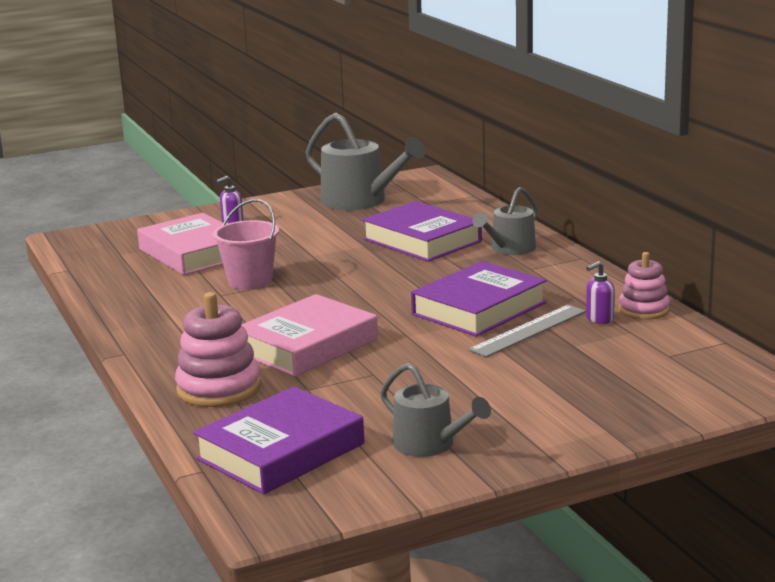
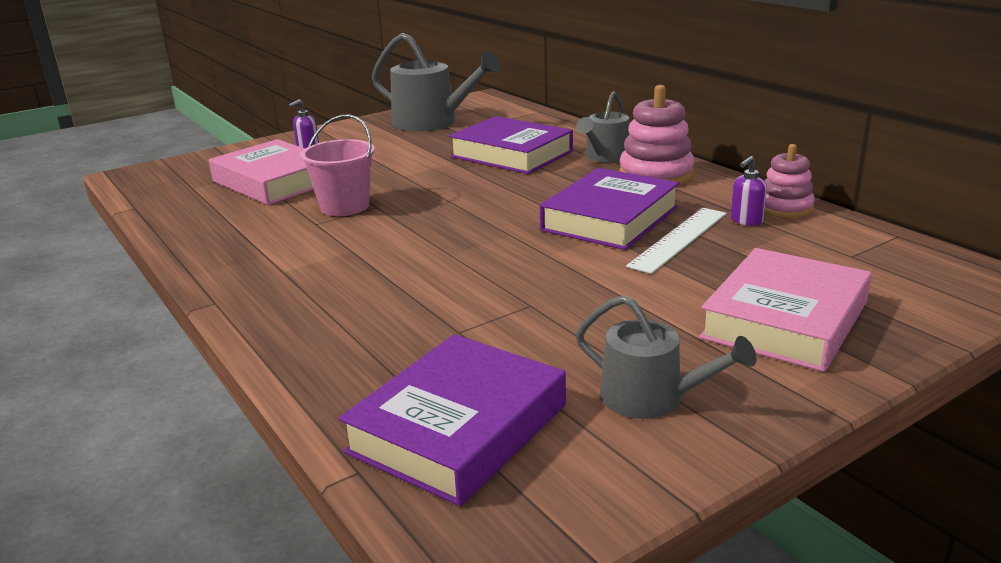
camera: 10 degrees left, 5 degrees up
(219, 388) = (346, 340): pink stacking toy -> pink stacking toy (656, 174)
(306, 345) = (436, 275): pink book -> pink book (784, 320)
(528, 330) = (678, 239): grey ruler -> white ruler

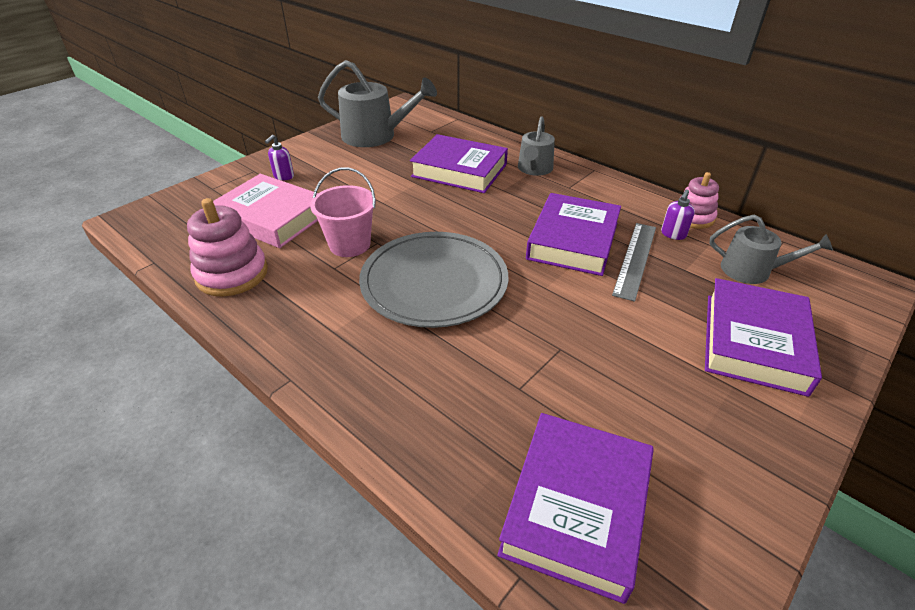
camera: 15 degrees left, 15 degrees up
(419, 242) = (434, 282): none -> grey plate
(651, 398) = (704, 446): grey watering can -> grey watering can (752, 270)
(656, 174) = (582, 187): pink stacking toy -> pink stacking toy (232, 274)
(678, 239) = (635, 259): white ruler -> grey ruler
(784, 320) = (753, 342): pink book -> purple book

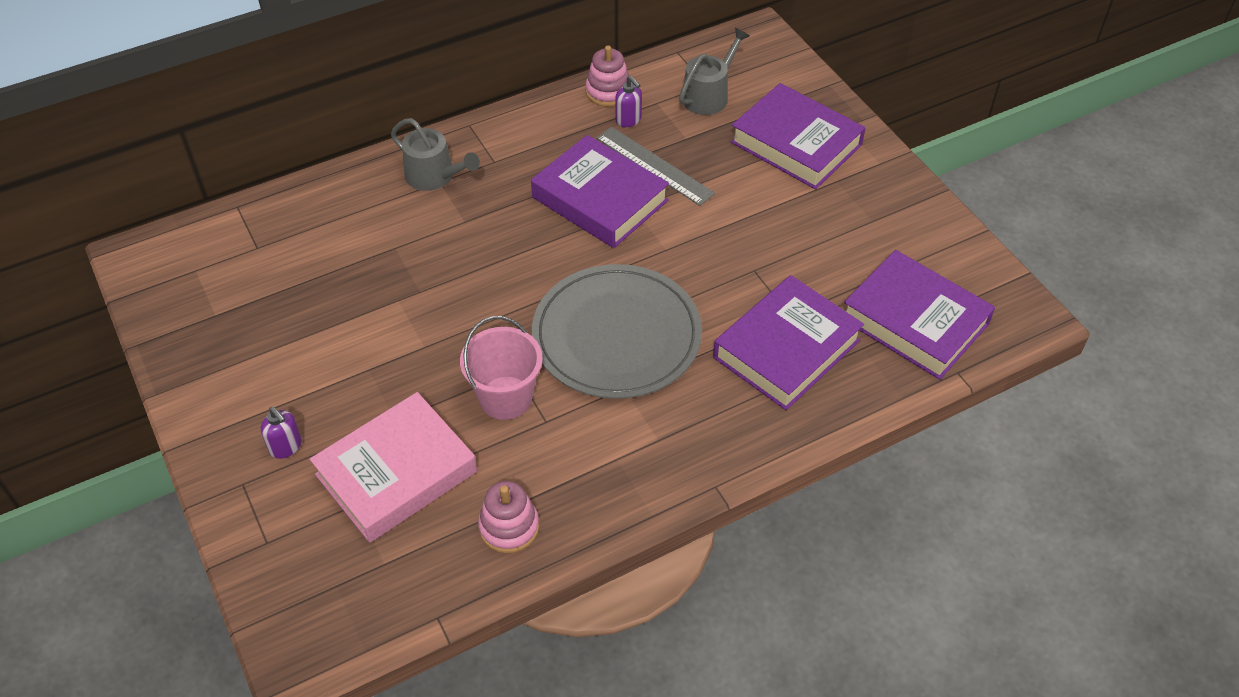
camera: 70 degrees left, 10 degrees up
(232, 274) = (509, 527): pink stacking toy -> pink stacking toy, size x0.66
(375, 136) = (227, 315): grey watering can -> none
(459, 170) = (392, 248): purple book -> purple book (786, 349)

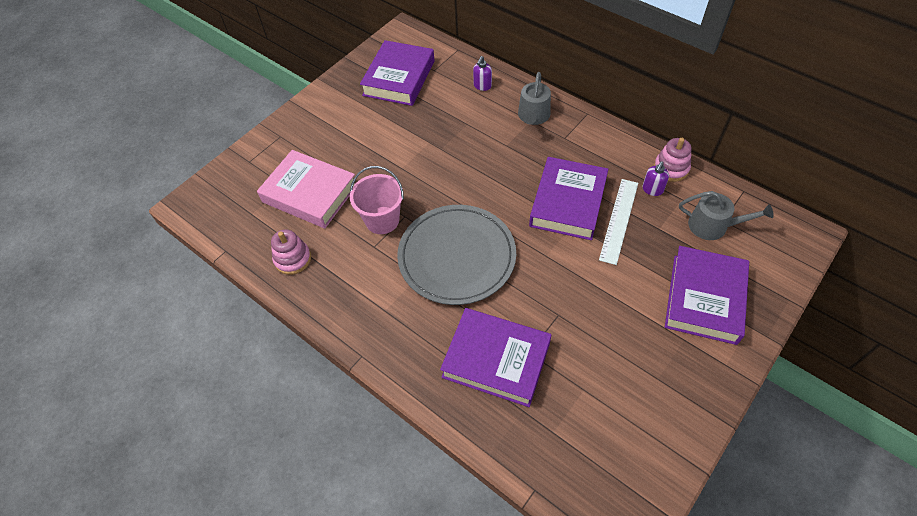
camera: 70 degrees right, 5 degrees up
(286, 447) = (309, 142): purple soap dispenser -> purple soap dispenser (482, 86)
(654, 166) = (619, 220): grey ruler -> white ruler
(914, 321) = (569, 441): purple book -> purple book (399, 78)

